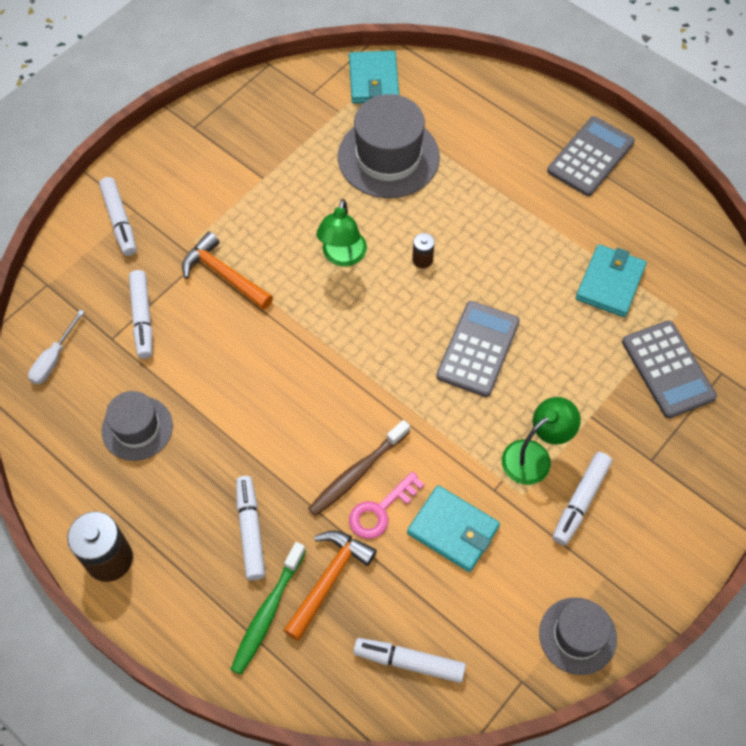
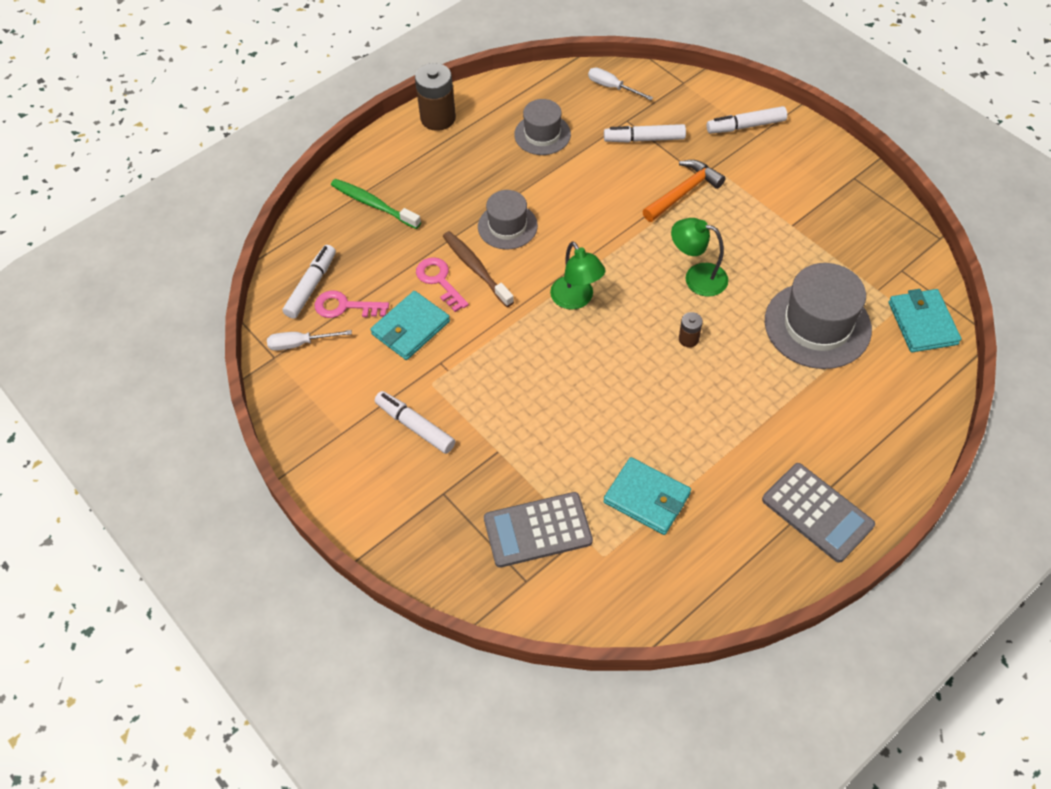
camera: 100 degrees right, 5 degrees down
(250, 530) = (441, 198): white marker -> none
(329, 580) = (389, 242): orange hammer -> none
(373, 80) = (922, 323): turquoise wallet -> turquoise wallet turned 75 degrees clockwise
(434, 612) = (345, 306): none -> pink key
(478, 349) = (583, 370): grey calculator -> none
(497, 654) = (300, 344): none -> white screwdriver
(534, 456) = (466, 398): green lamp -> green lamp (576, 299)
(577, 635) = (298, 402): grey hat -> grey hat (507, 226)

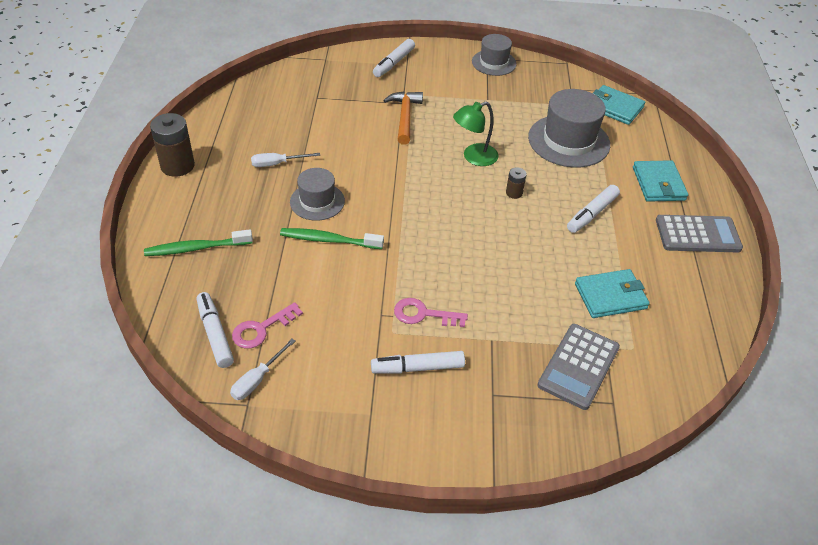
camera: 50 degrees left, 10 degrees down
(411, 328) = (331, 308): turquoise wallet -> turquoise wallet (658, 184)
(439, 281) = (313, 264): pink key -> pink key (424, 314)
(476, 268) = (329, 240): brown toothbrush -> green toothbrush
(542, 134) = (270, 135): grey hat -> grey hat (494, 63)
(576, 299) = (420, 215): green lamp -> none
(612, 87) = (282, 84): white screwdriver -> white screwdriver (277, 164)
(644, 139) = (342, 102): white marker -> white marker (592, 214)

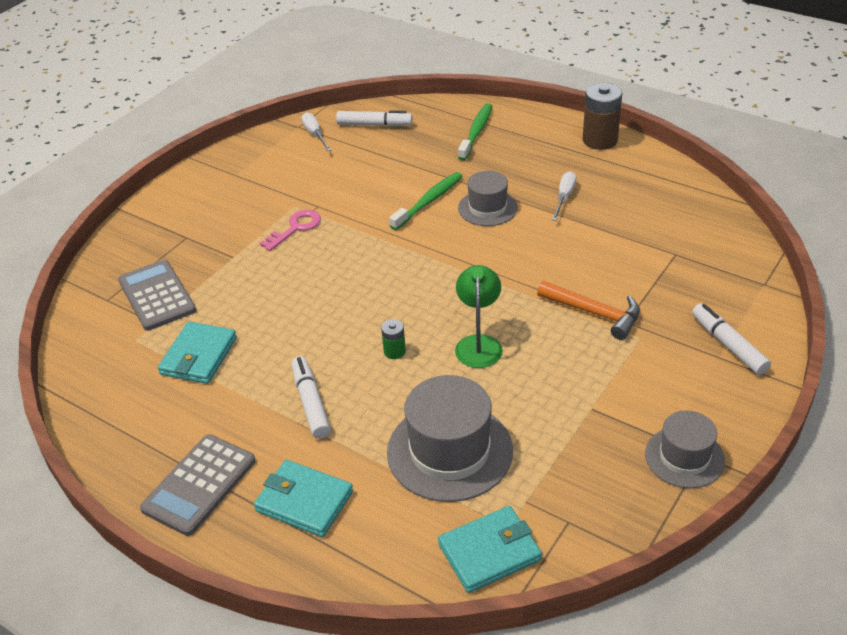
camera: 125 degrees right, 5 degrees down
(262, 329) = (359, 145): pink key -> none
(417, 368) = (249, 208): white marker -> none
(514, 193) = (394, 351): brown battery -> green battery

